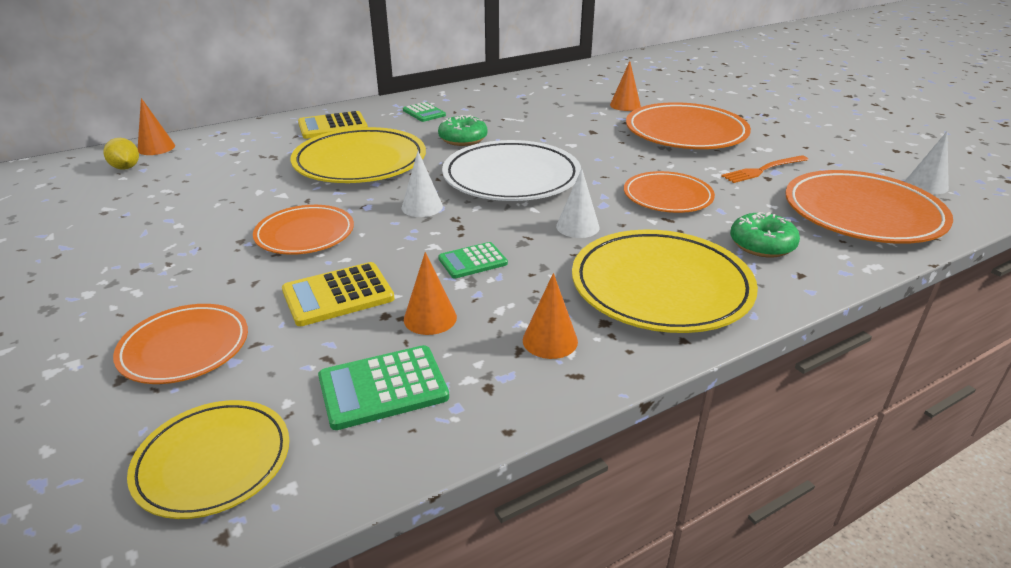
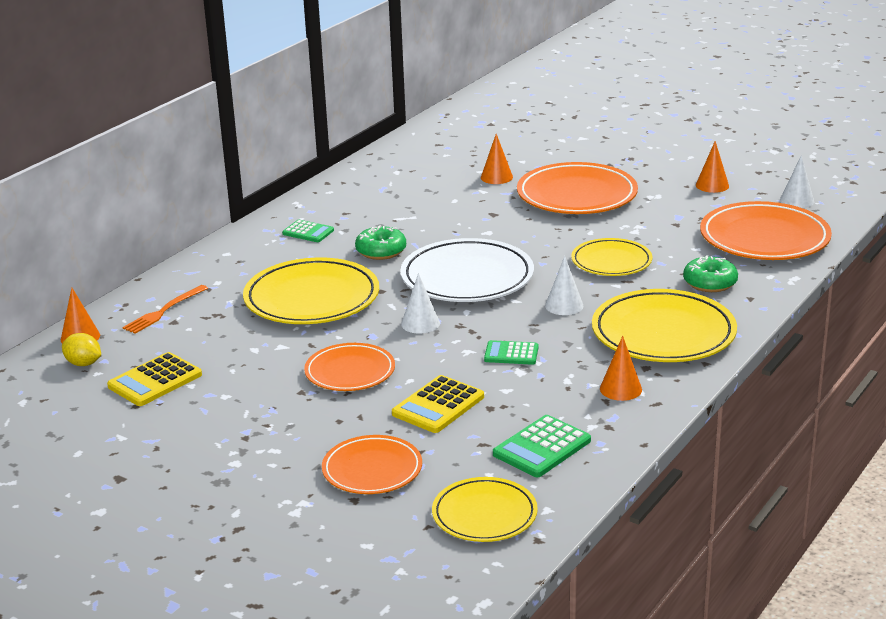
camera: 25 degrees left, 5 degrees down
(333, 126) = (233, 269): yellow calculator -> yellow calculator (155, 381)
(430, 318) = (524, 400): orange cone -> orange cone (712, 185)
(472, 261) = (511, 354): green calculator -> green calculator turned 60 degrees clockwise
(667, 197) = (611, 261): orange plate -> yellow plate
(763, 170) = (667, 217): orange fork -> orange fork (164, 311)

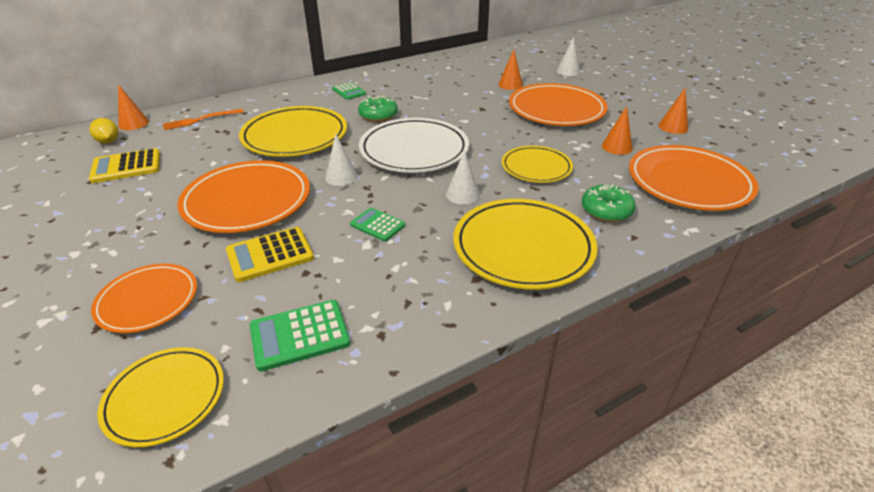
camera: 25 degrees right, 10 degrees up
(350, 372) = (247, 201): orange plate -> orange plate, size x1.63
(620, 389) = (432, 294): orange cone -> orange cone (616, 147)
(797, 201) = (742, 157): white cone -> white cone (568, 71)

